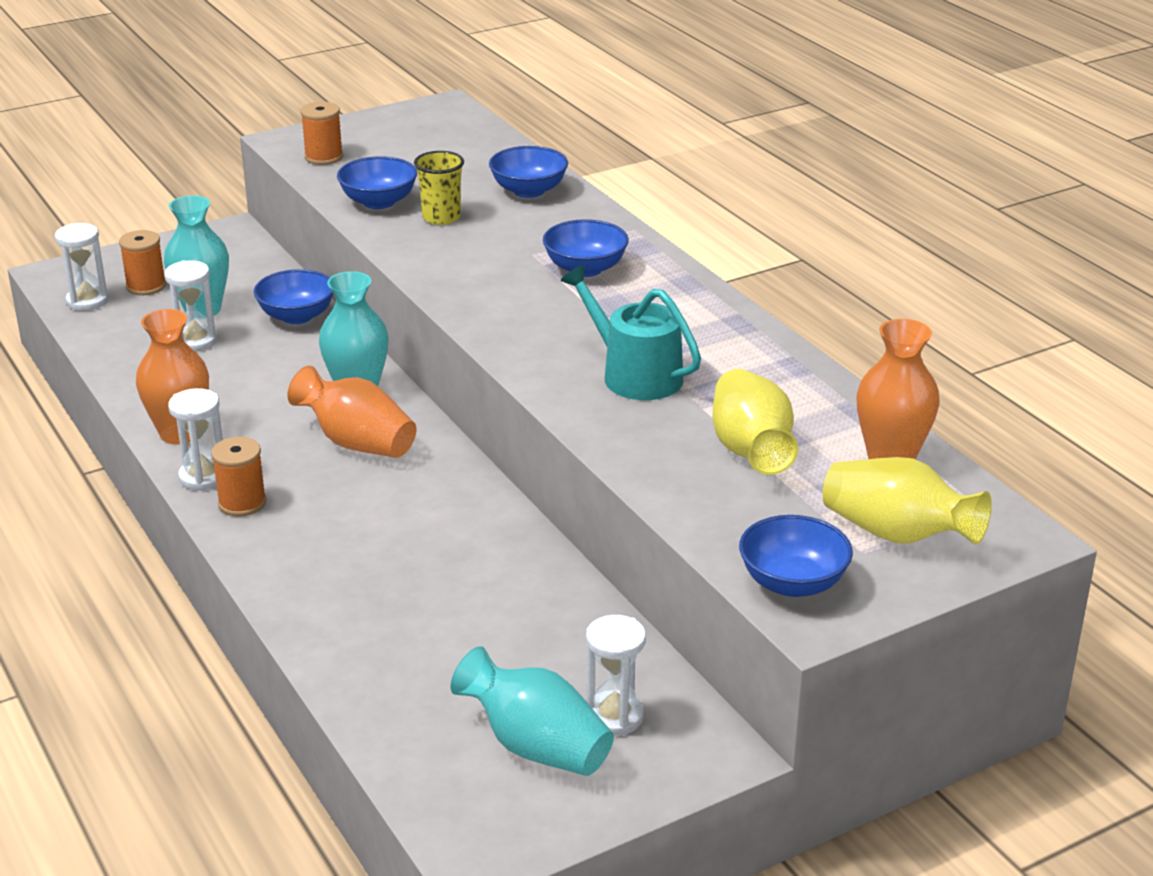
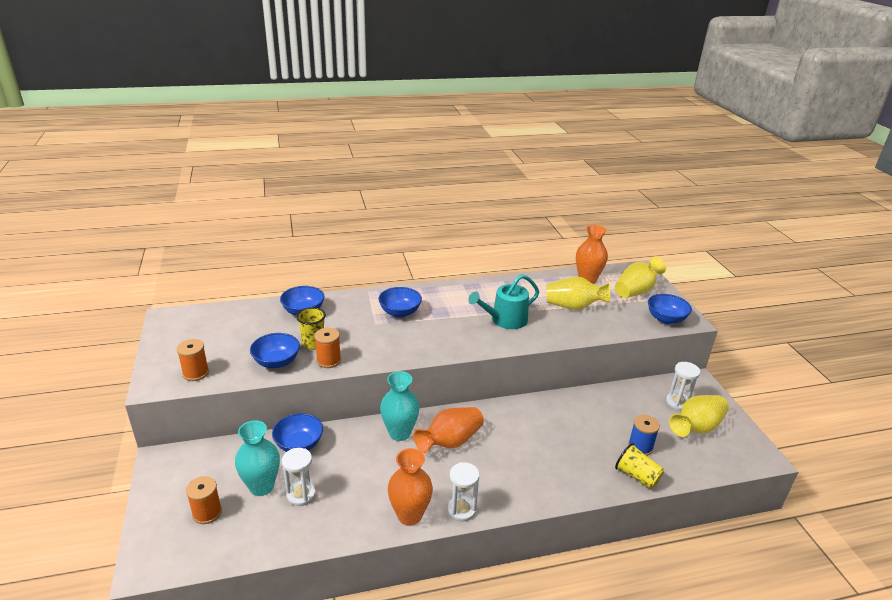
camera: 75 degrees left, 0 degrees up
(87, 301) = (205, 548): white hourglass -> none
(242, 503) = (493, 496): orange spool -> orange spool (328, 360)
(345, 661) = (637, 476): none -> yellow cup
(433, 663) = (640, 447): none -> blue spool
(536, 746) = (696, 427): turquoise vase -> yellow vase

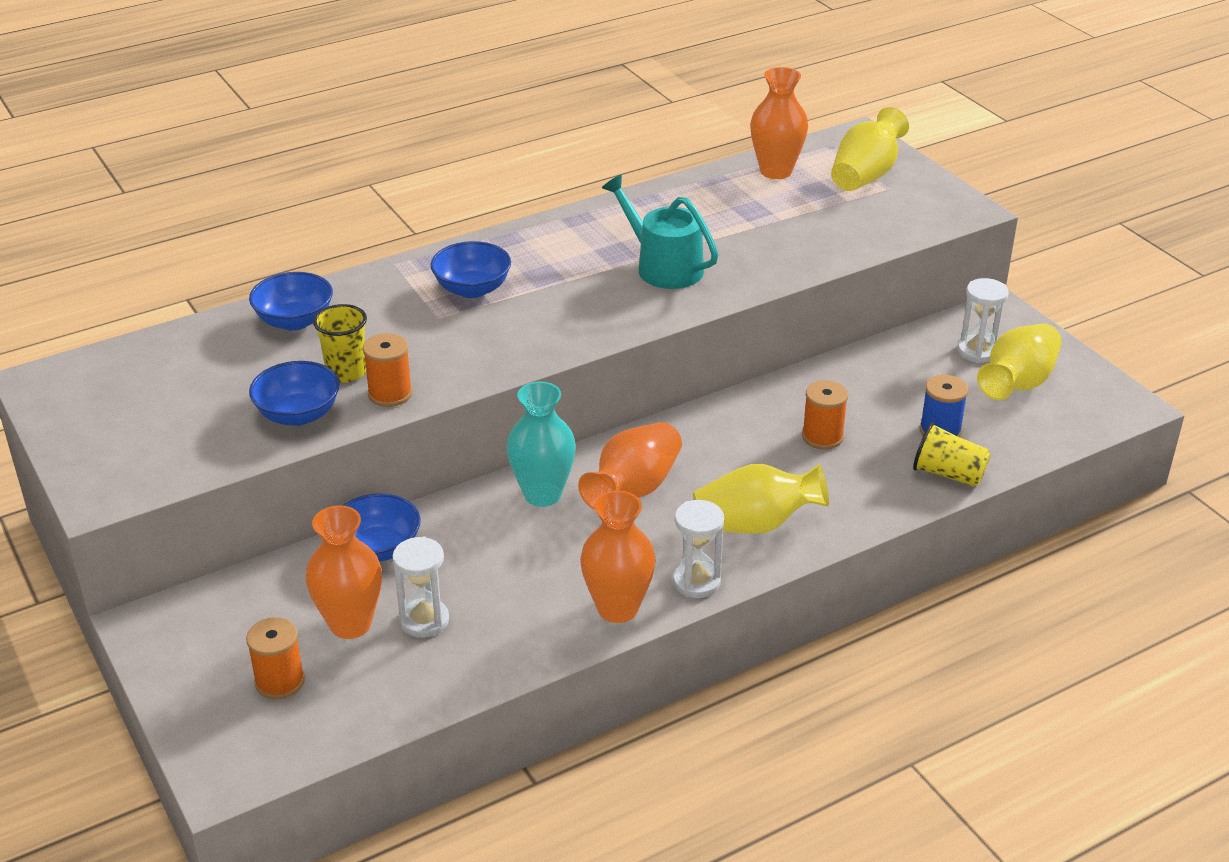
camera: 15 degrees left, 5 degrees up
(196, 373) = (163, 462): orange spool -> orange spool (822, 437)
(262, 486) = (350, 624): turquoise vase -> orange vase
(505, 320) = (663, 267): turquoise watering can -> turquoise watering can turned 90 degrees clockwise
(573, 306) = (770, 222): yellow vase -> yellow vase (755, 524)
(666, 319) = (930, 214): blue bowl -> none

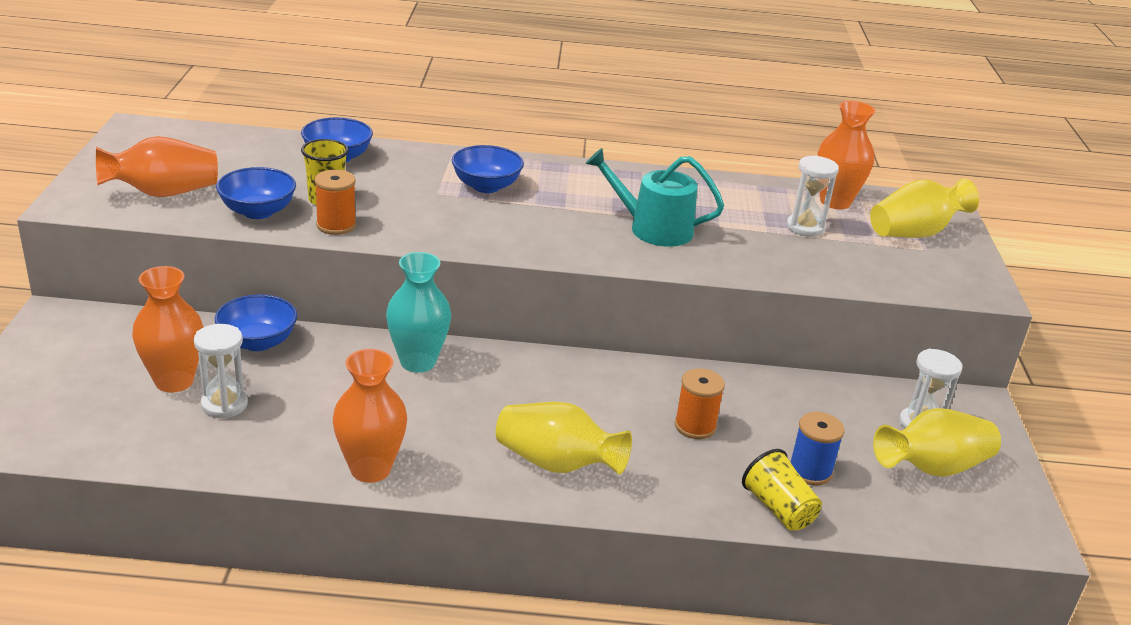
camera: 30 degrees right, 5 degrees down
(280, 681) = (81, 394): orange spool -> none
(633, 489) = (491, 390): orange vase -> orange vase (163, 193)
(663, 267) = (653, 229): turquoise watering can -> turquoise watering can turned 60 degrees counterclockwise
(696, 582) = (455, 482): white hourglass -> white hourglass (805, 227)

